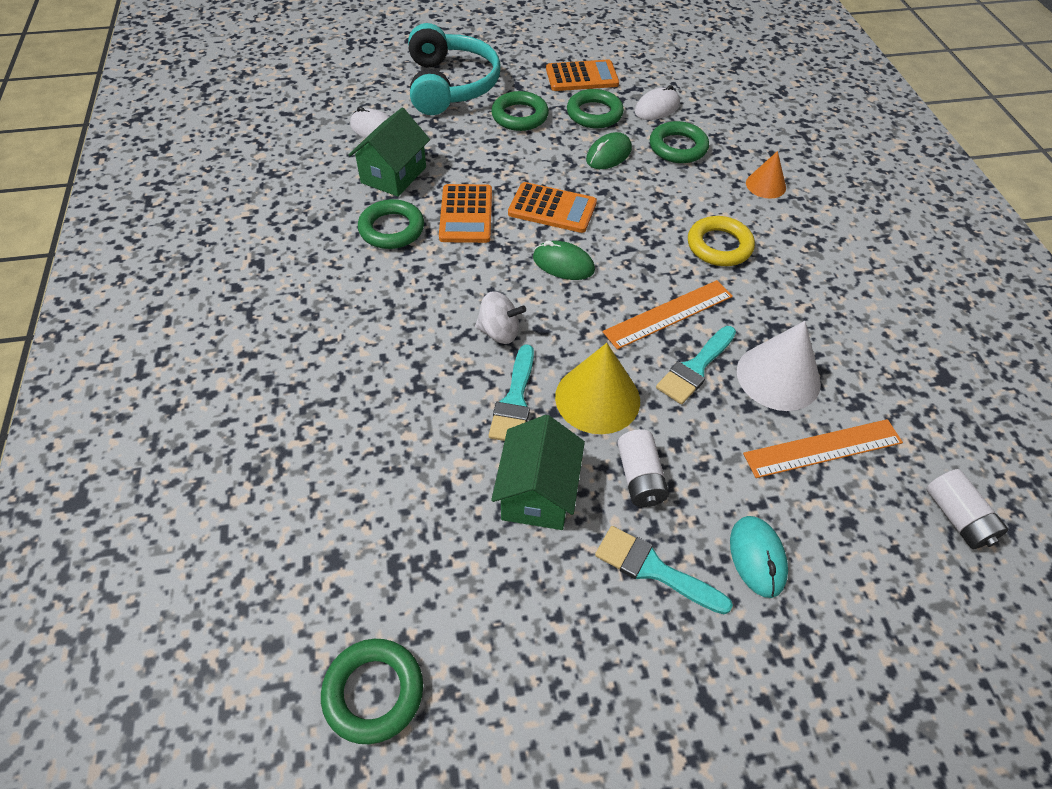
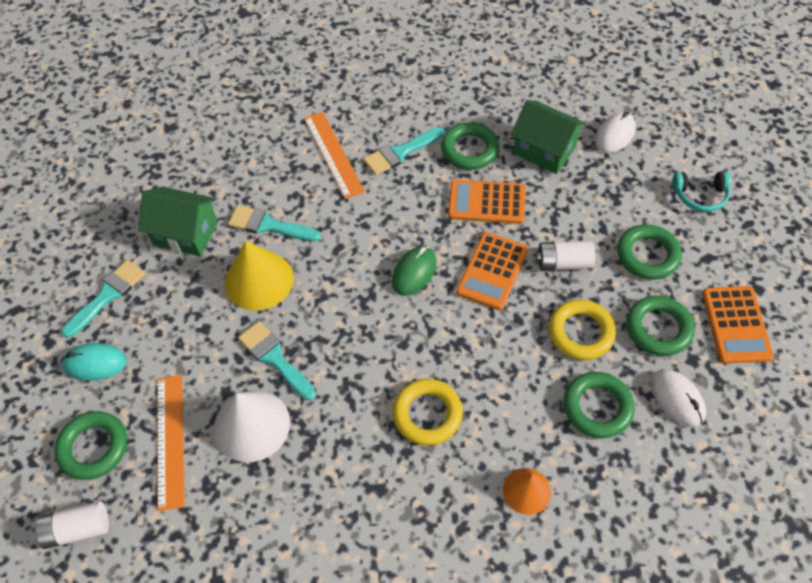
camera: 100 degrees right, 5 degrees up
(373, 692) = (84, 147): green ring -> green ring (94, 447)
(395, 285) = (400, 152): none -> turquoise brush
(450, 85) = (700, 196): turquoise headphones -> turquoise headphones, size x0.46
(499, 332) = (339, 219): white spinning top -> none
(608, 155) = (580, 332): green mouse -> yellow ring
(640, 477) = (180, 298): white battery -> white battery (563, 263)
(668, 314) = (340, 348): orange ruler -> orange ruler (333, 154)

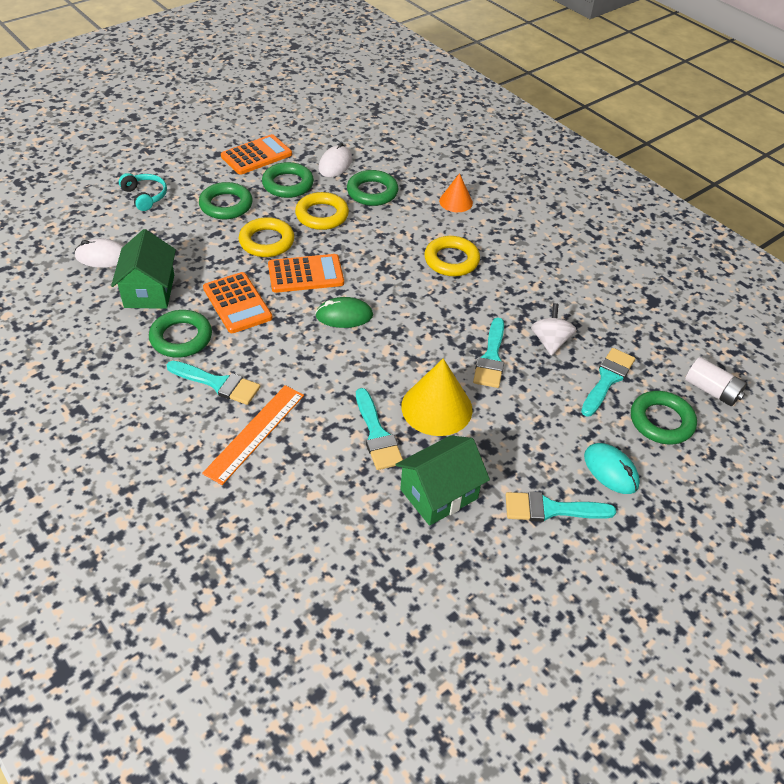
camera: 130 degrees left, 10 degrees down
(171, 440) = (607, 379): orange ruler -> turquoise brush
(186, 233) = (439, 494): green house -> green house turned 75 degrees clockwise
(252, 425) = (550, 342): white cone -> white spinning top
(563, 263) = (267, 241): white battery -> yellow ring

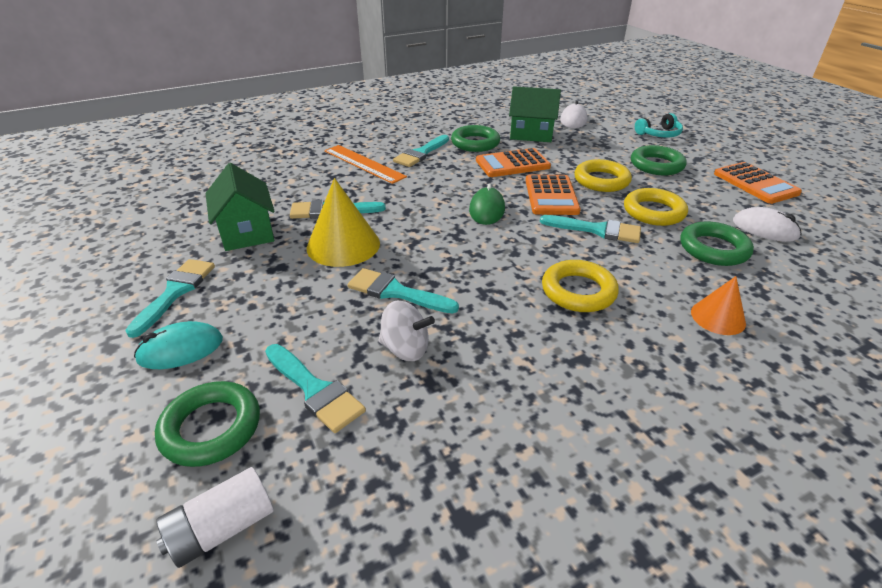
camera: 105 degrees right, 10 degrees down
(288, 184) = (706, 197): green ring -> none
(361, 248) = (596, 230): none -> turquoise brush

